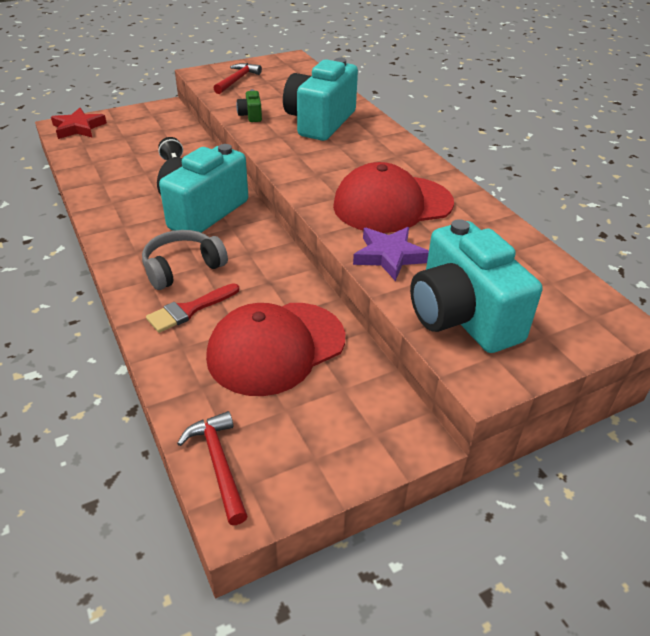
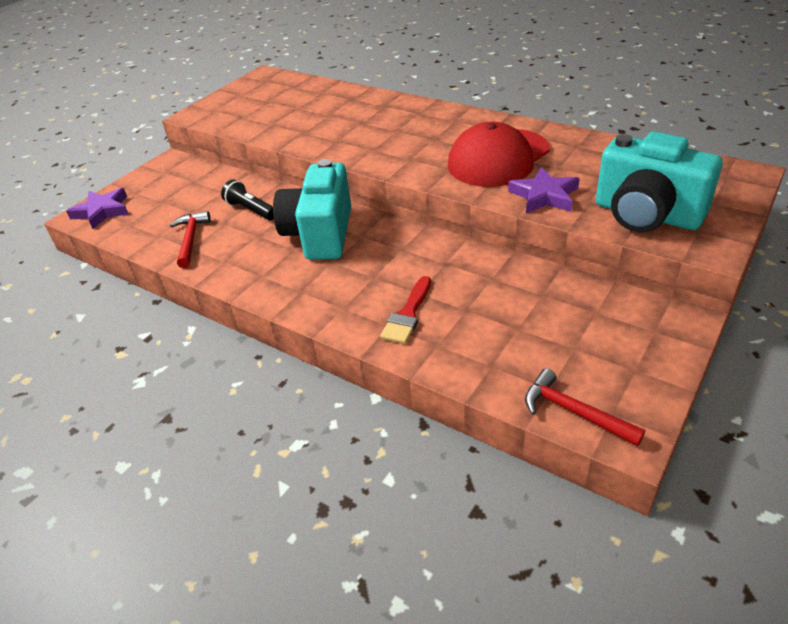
camera: 25 degrees left, 0 degrees up
(78, 128) = (102, 211): red star -> purple star
(182, 268) = (360, 285): grey headphones -> none
(237, 80) = (237, 109): red hammer -> red hammer (191, 239)
(251, 116) = (290, 134): green camera -> none
(276, 348) = (512, 308): red cap -> none
(320, 122) = (358, 118): turquoise camera -> none

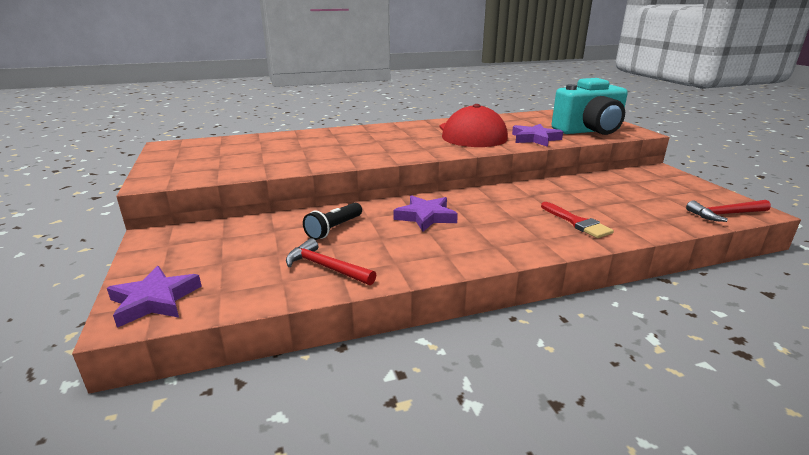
camera: 55 degrees left, 15 degrees down
(251, 210) = (334, 229): black flashlight -> black flashlight turned 45 degrees counterclockwise
(320, 234) = (425, 217): turquoise camera -> purple star

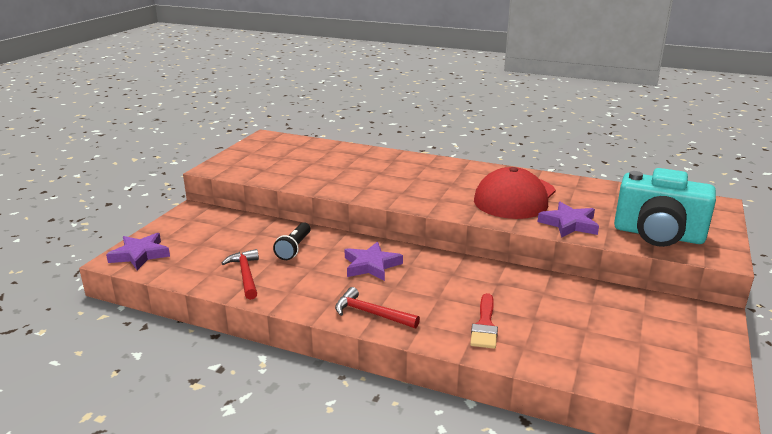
camera: 40 degrees right, 0 degrees up
(334, 229) = (294, 248): black flashlight -> black flashlight turned 60 degrees counterclockwise
(725, 214) = (666, 390): red hammer -> red hammer (371, 313)

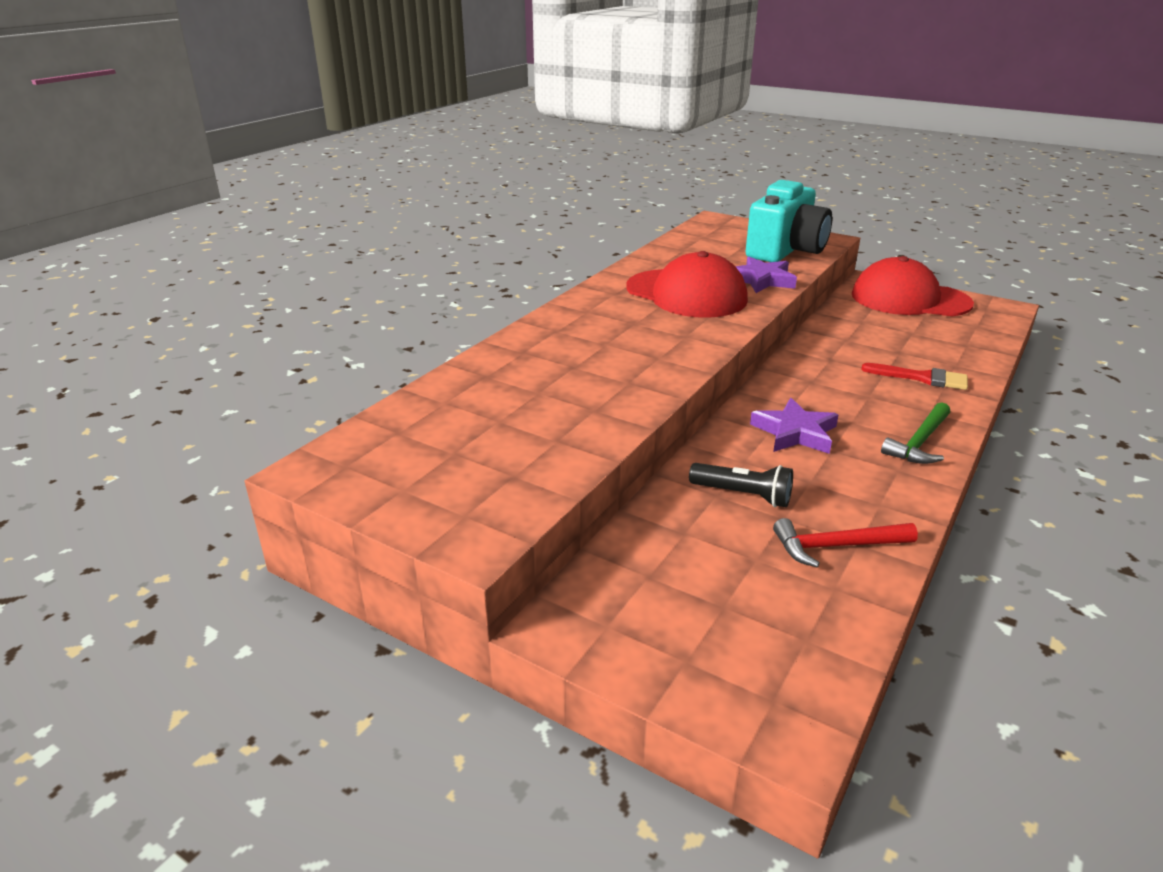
camera: 80 degrees left, 5 degrees up
(140, 254) = (768, 696): purple star -> none
(371, 313) = (919, 442): red hammer -> green hammer
(680, 336) = (910, 299): none -> red cap

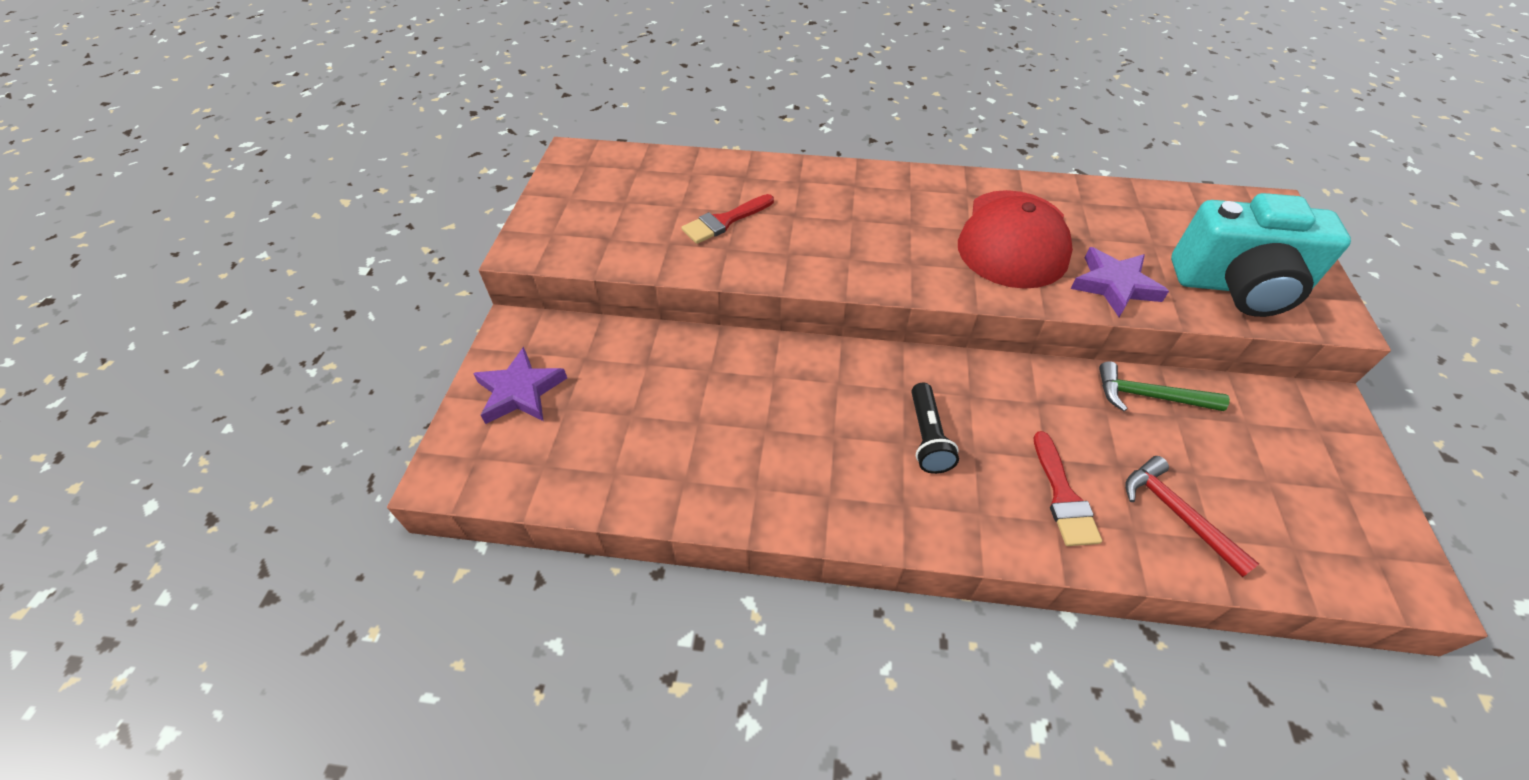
camera: 65 degrees right, 20 degrees up
(550, 402) = (724, 221): none -> red brush
(743, 495) = (718, 387): black flashlight -> black flashlight (927, 437)
(795, 433) = (849, 402): purple star -> purple star (520, 391)
(836, 546) = (672, 464): red hammer -> red hammer (1177, 513)
(910, 299) = (1310, 458): red cap -> none
(919, 442) = (898, 509): green hammer -> green hammer (1149, 396)

